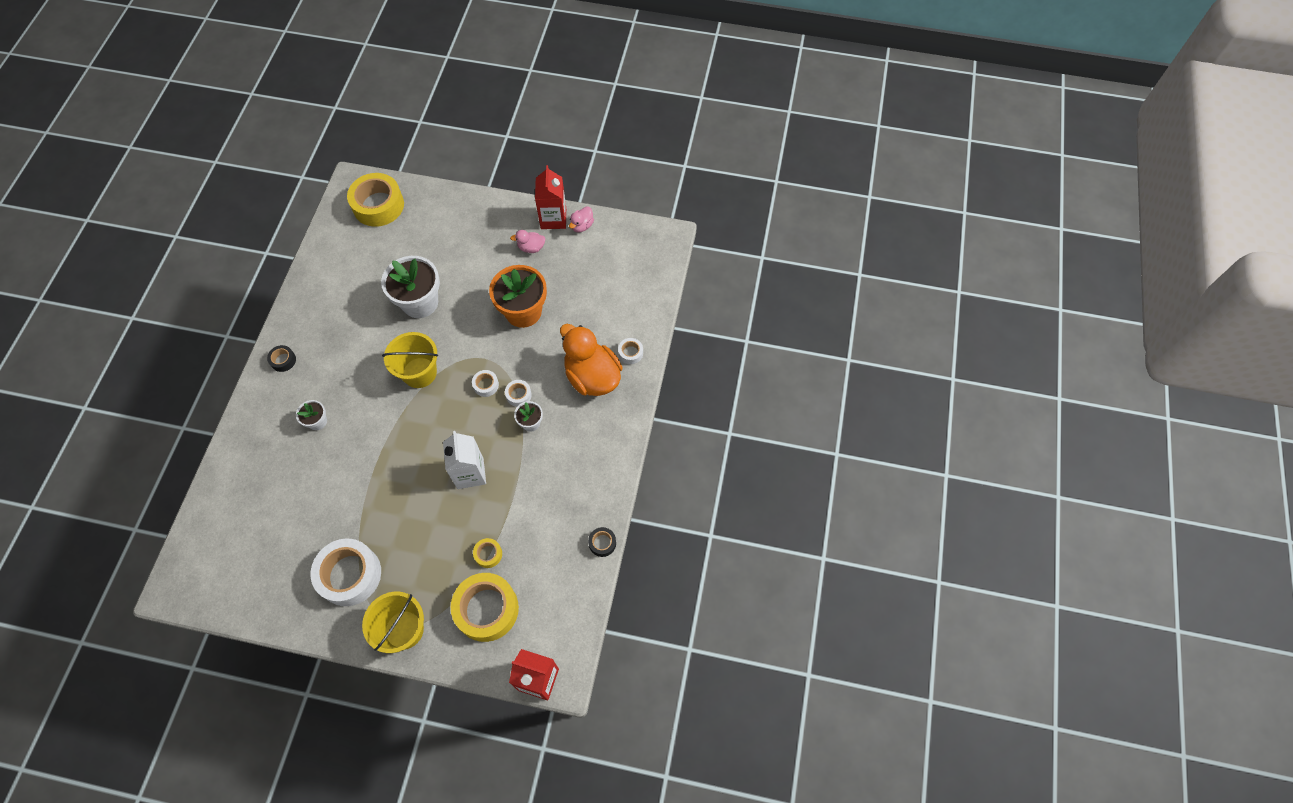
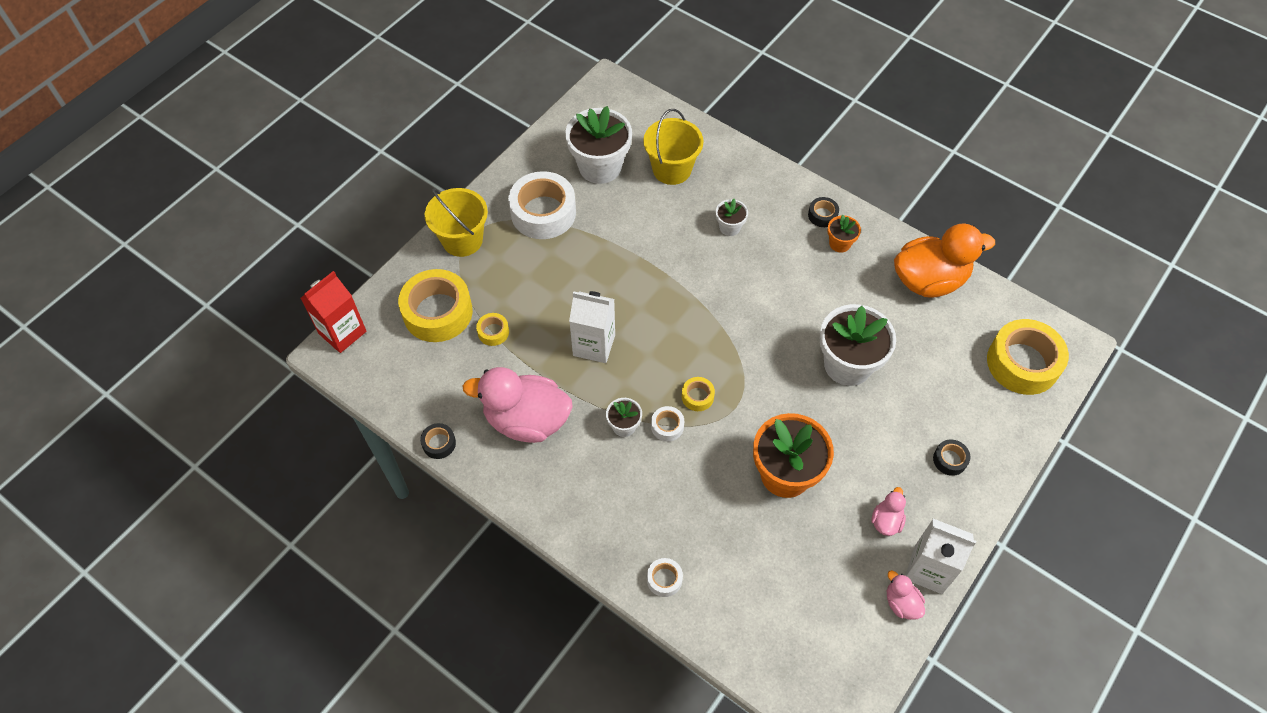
camera: 115 degrees right, 5 degrees down
(281, 551) = (600, 167): none -> white flower pot
(309, 340) = (840, 243): none -> orange flower pot
(419, 372) = (747, 335): yellow bucket -> yellow bucket (672, 169)
(471, 226) = (950, 460): none -> black tape
(486, 385) = (697, 396): white tape -> yellow tape
(553, 218) = (928, 569): red carton -> white carton
(555, 490) = (527, 420): none -> pink duck
(592, 376) = (652, 518): orange duck -> orange duck (929, 280)

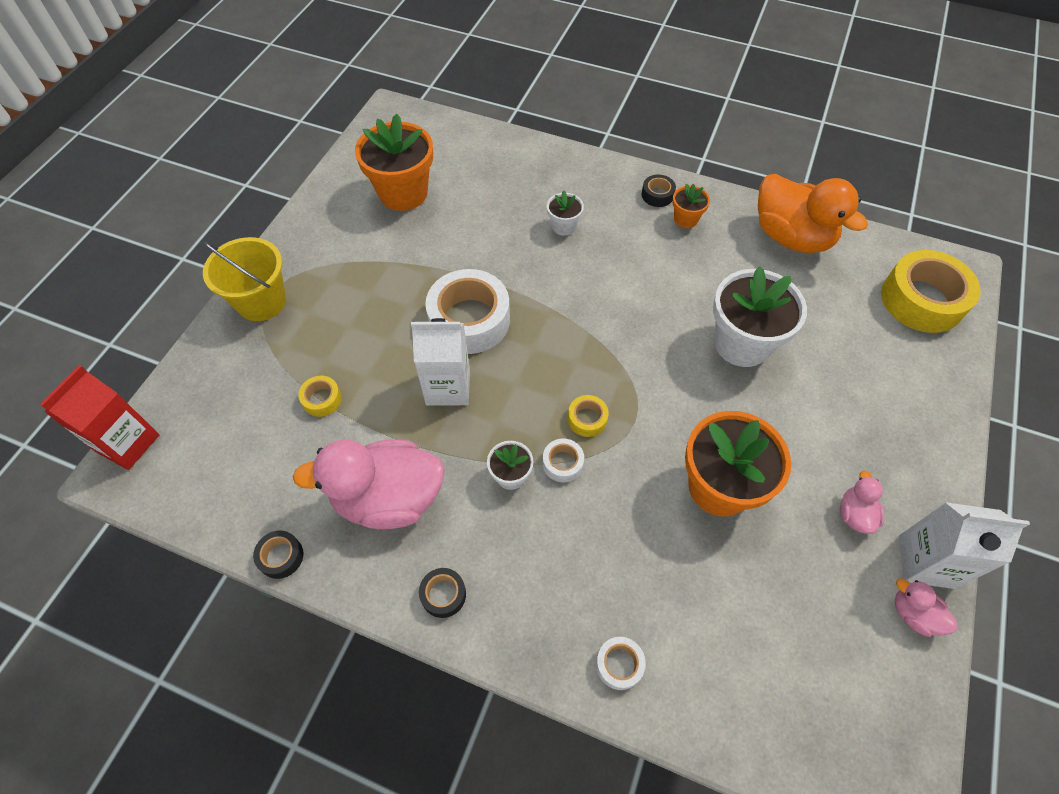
camera: 15 degrees left, 0 degrees up
(438, 312) = (247, 391): yellow tape -> none
(543, 212) = (351, 252): white tape -> white tape (469, 320)
(600, 167) = (403, 193): white flower pot -> orange flower pot
(672, 169) = (483, 181): yellow bucket -> none
(929, 280) = (791, 237): orange duck -> orange duck turned 75 degrees clockwise
(950, 460) = (893, 423): black tape -> black tape (443, 594)

